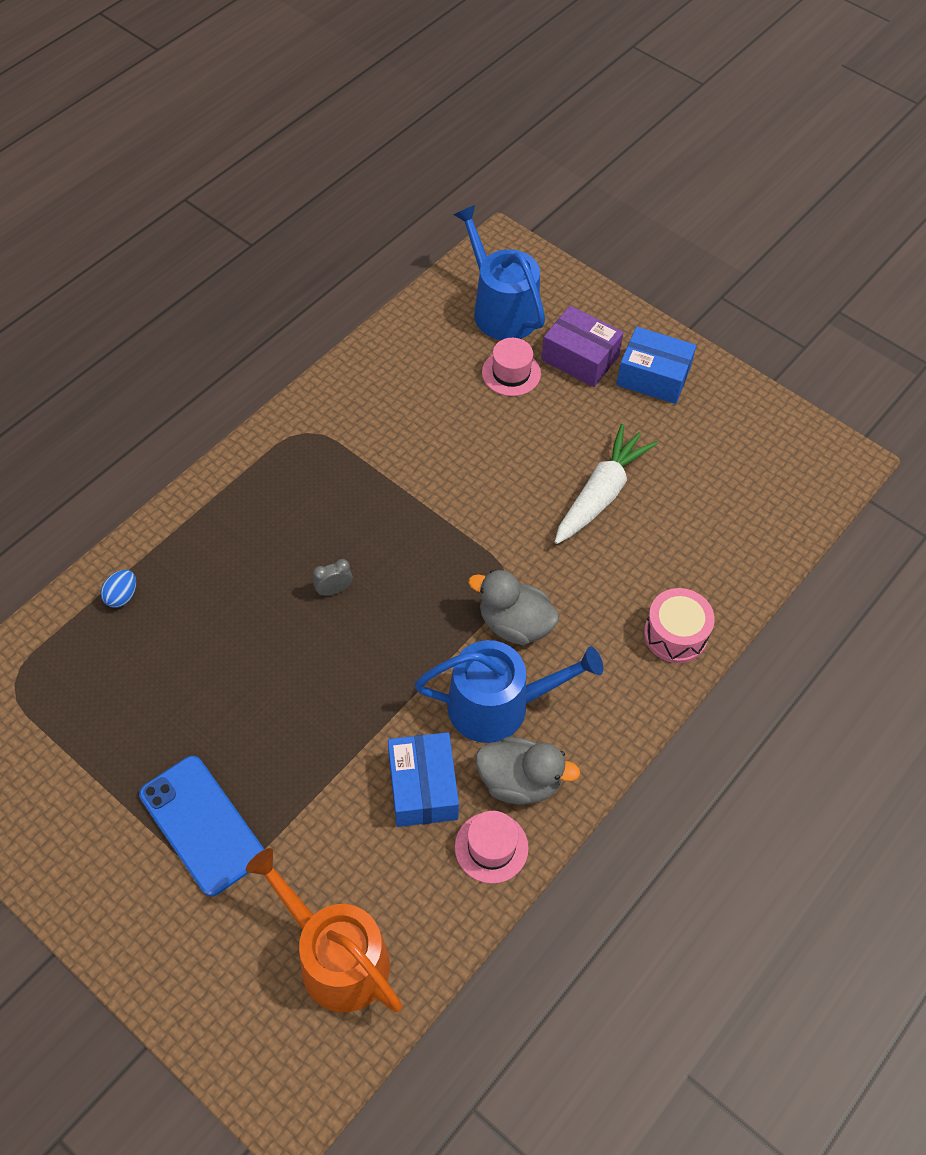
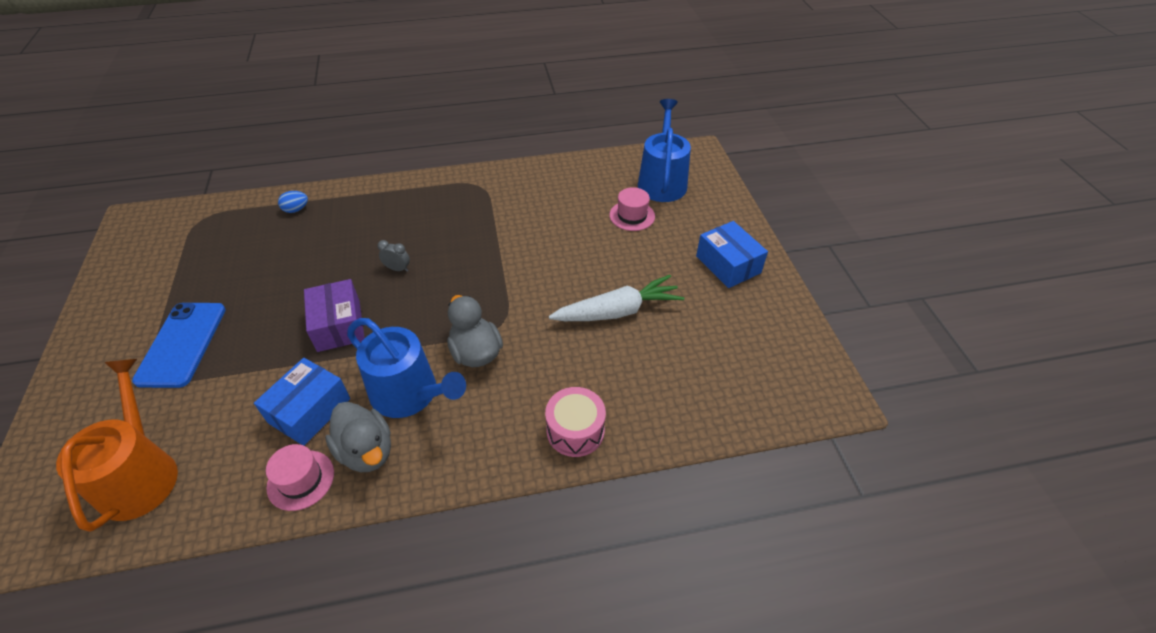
camera: 40 degrees right, 10 degrees down
(580, 358) = (687, 229): purple box -> purple box (339, 325)

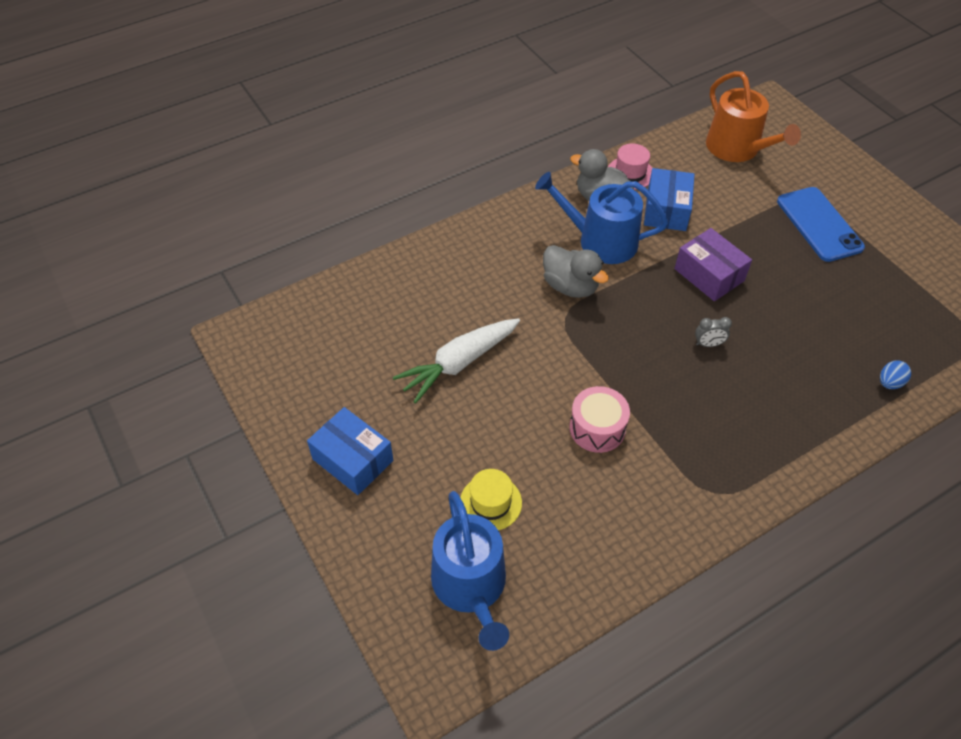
camera: 160 degrees right, 5 degrees up
(575, 430) = (454, 252): pink drum -> pink drum (597, 428)
(632, 216) = (490, 502): pink hat -> yellow hat

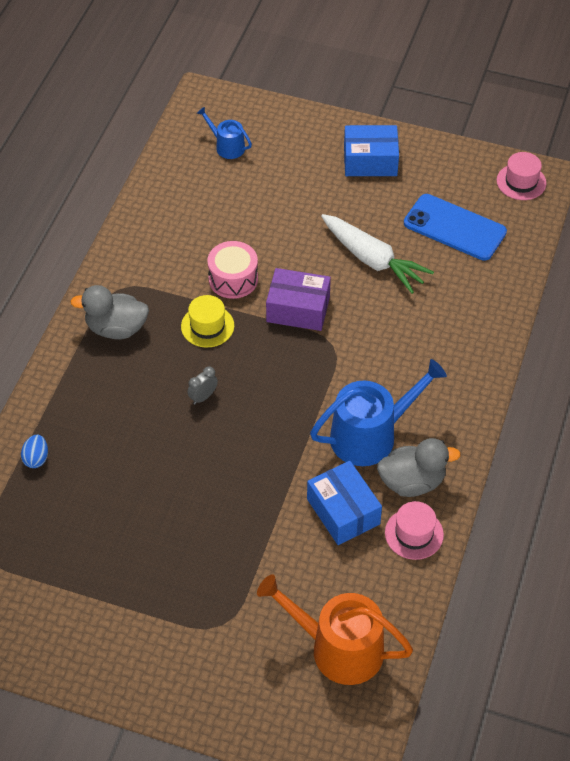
camera: 140 degrees right, 0 degrees up
(257, 345) = (521, 182): none -> pink hat
(459, 363) = (372, 260): white carrot -> white carrot turned 120 degrees clockwise
(471, 586) = (227, 146): blue watering can -> blue watering can, size x0.52
(490, 502) = (259, 192): yellow hat -> yellow hat (207, 326)
(570, 286) = (354, 374): grey duck -> grey duck (116, 328)
(709, 275) = (251, 465): purple box -> purple box (298, 309)
(819, 224) = (190, 597): blue phone -> blue phone (454, 228)

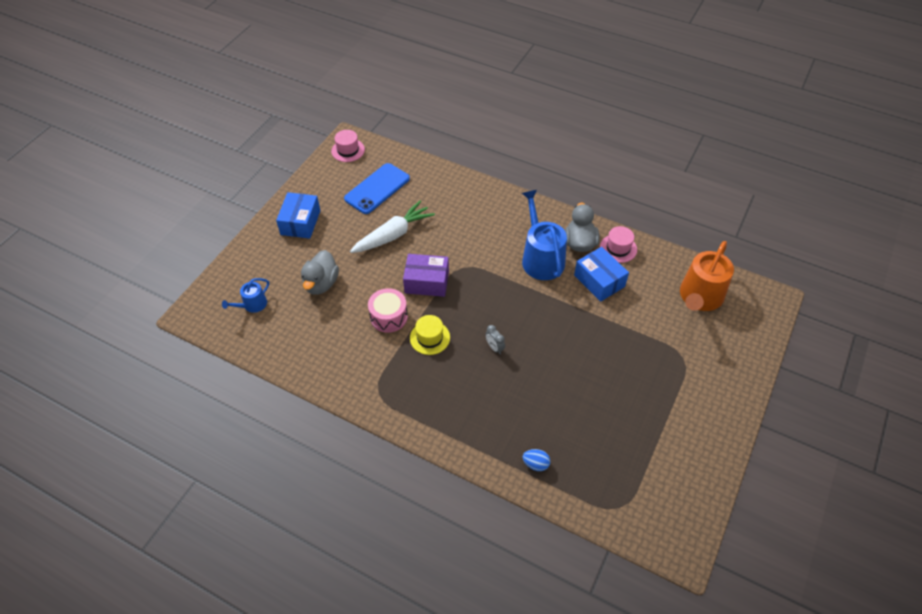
camera: 80 degrees left, 0 degrees up
(116, 328) = (418, 398): grey duck -> grey duck (321, 283)
(298, 309) = (426, 282): purple box -> purple box turned 75 degrees clockwise
(343, 511) = (599, 281): blue box -> blue box turned 75 degrees clockwise

